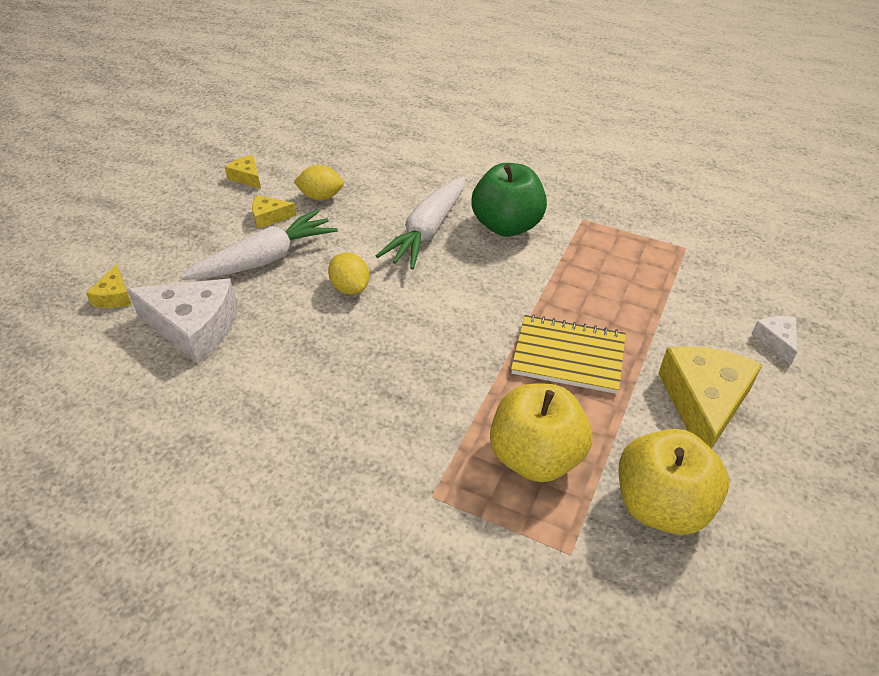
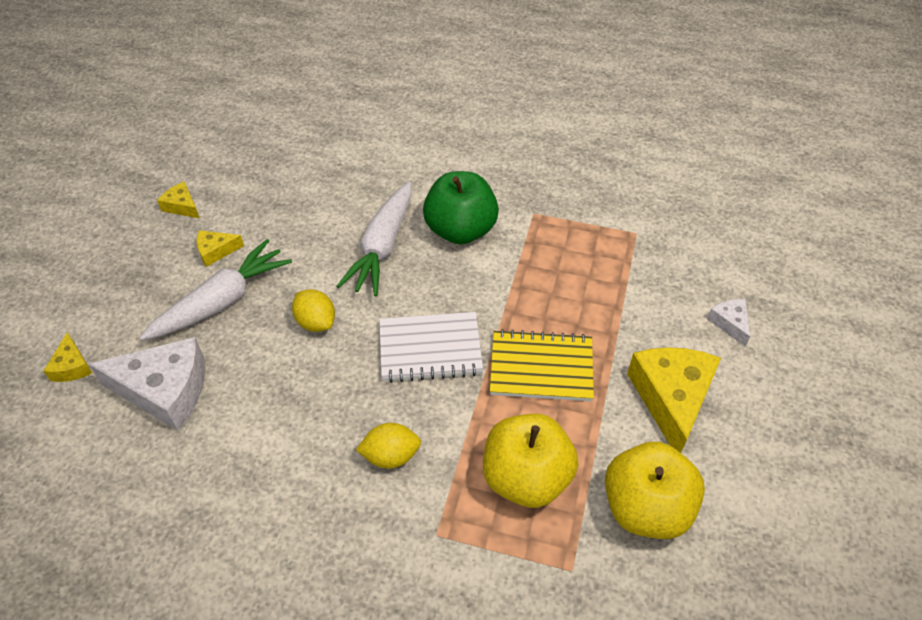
camera: 10 degrees left, 5 degrees up
(321, 196) = (265, 220): yellow lemon -> yellow lemon (391, 456)
(457, 325) = (430, 349): none -> white notebook

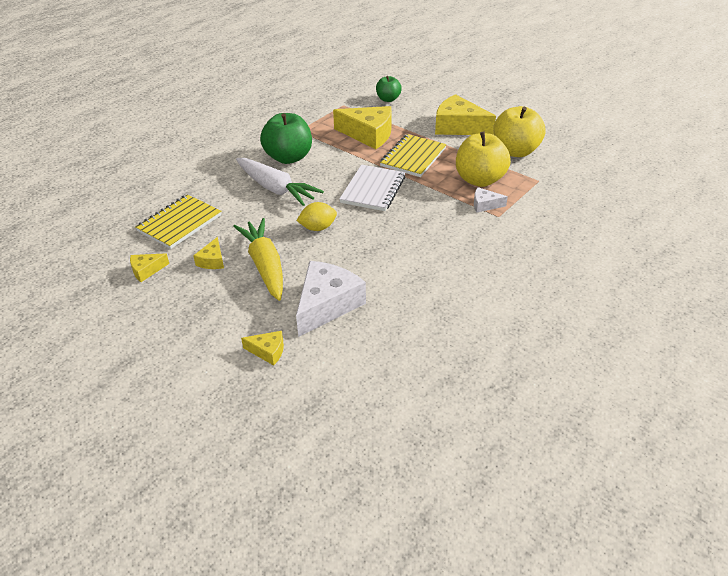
camera: 65 degrees left, 10 degrees down
(222, 301) = (265, 265): white carrot -> yellow carrot
(275, 193) = (179, 223): none -> yellow notebook
(391, 456) = (439, 220): yellow lemon -> none
(572, 292) = (368, 134): none -> yellow cheese
(692, 278) = (388, 99): none -> green apple
(730, 323) = (424, 98): white cheese -> white cheese (485, 205)

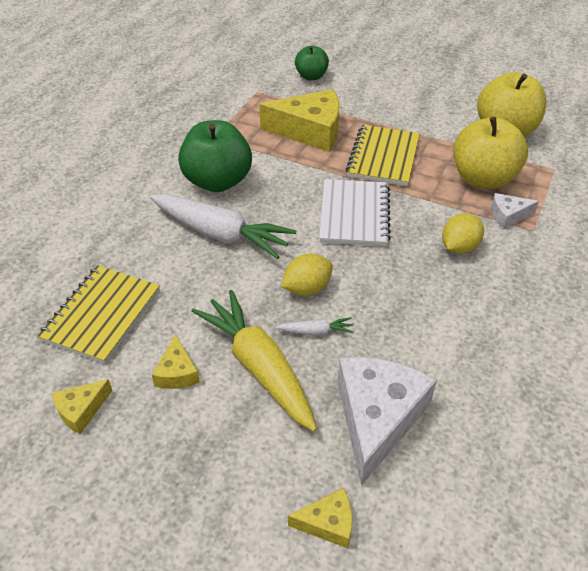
camera: 15 degrees left, 5 degrees up
(311, 252) = (316, 331): none -> white carrot
(437, 219) = (459, 247): none -> yellow lemon
(458, 127) = (418, 105): yellow cheese -> none

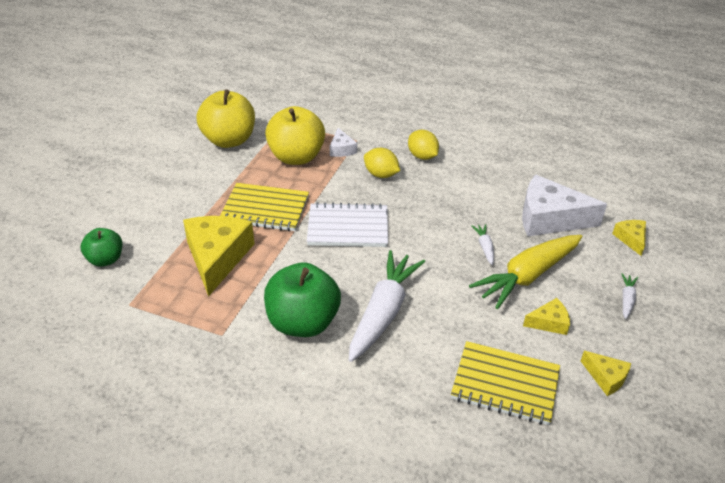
camera: 95 degrees left, 5 degrees down
(200, 474) = (627, 299): none -> white carrot
(307, 288) = (441, 253): yellow lemon -> yellow lemon (422, 156)

